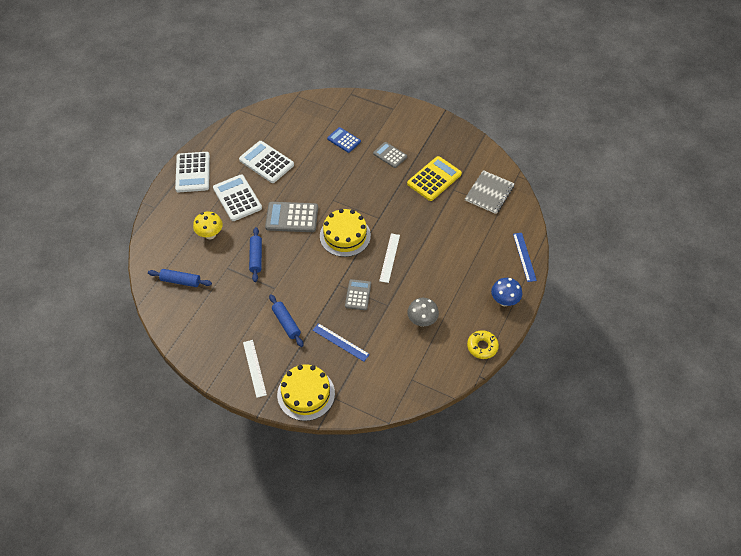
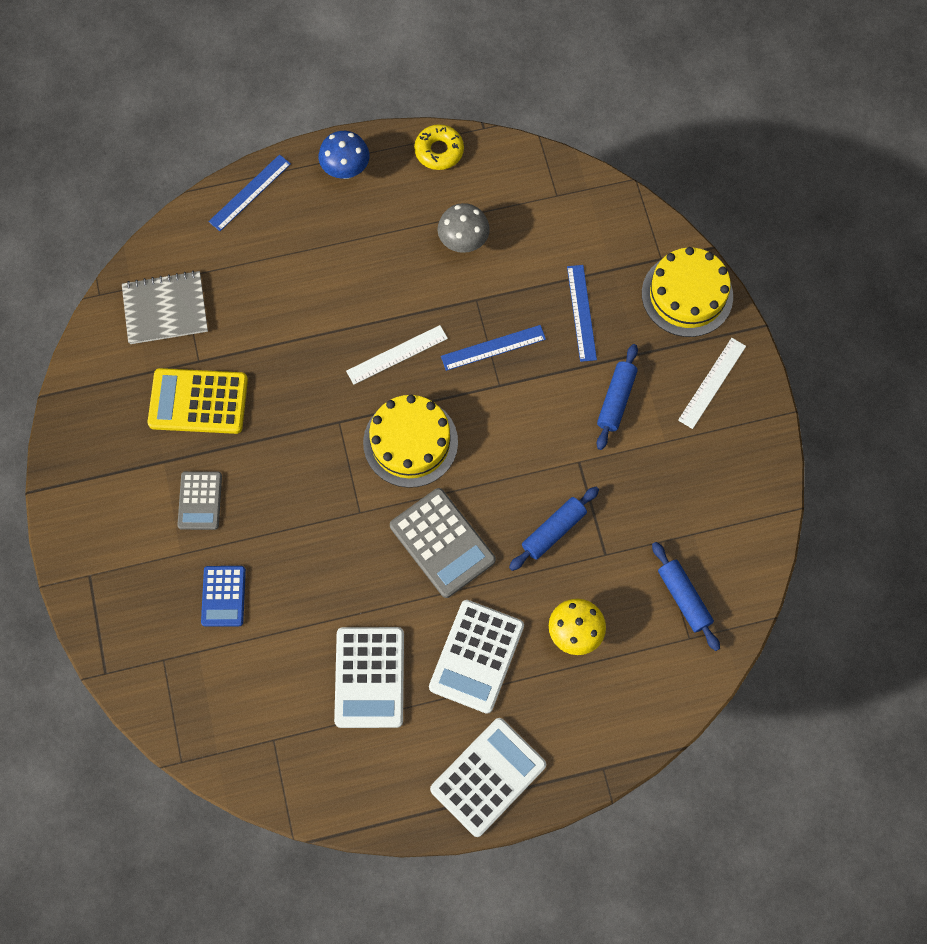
camera: 130 degrees left, 15 degrees up
(358, 295) = (493, 347): grey calculator -> blue ruler

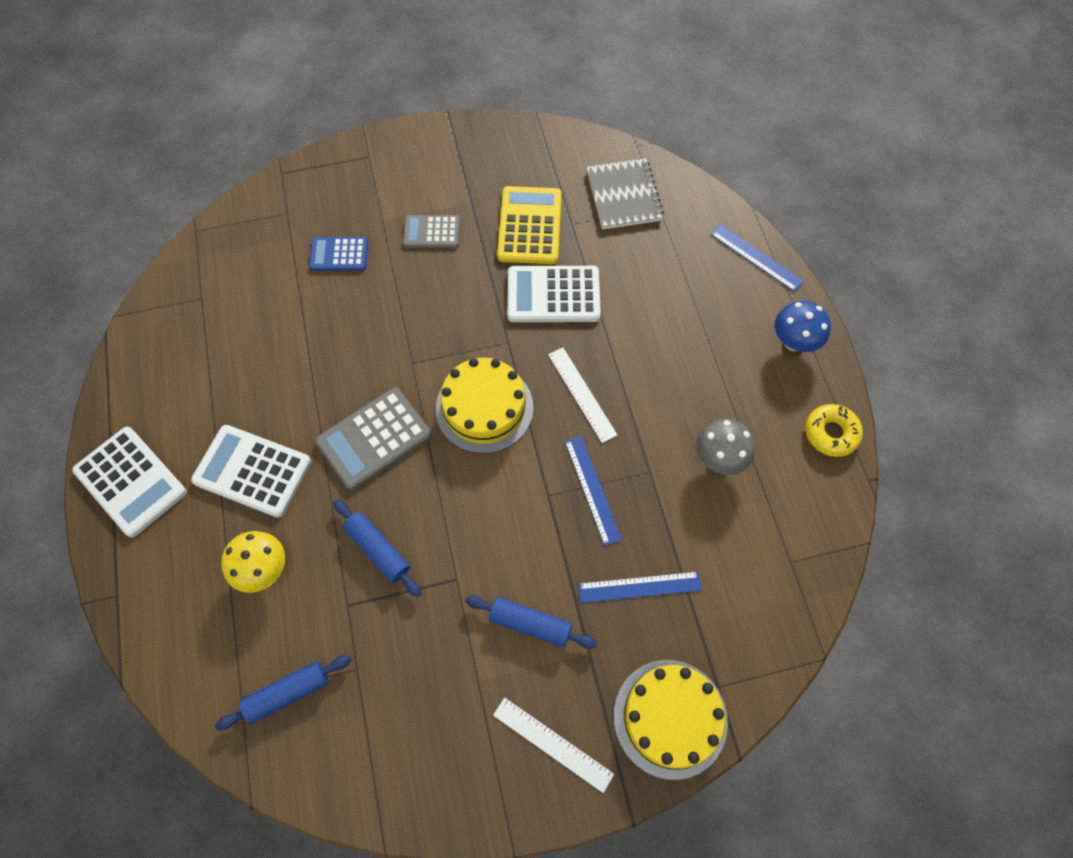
camera: 90 degrees right, 5 degrees down
(370, 677) = (246, 375): white calculator -> white calculator (553, 295)

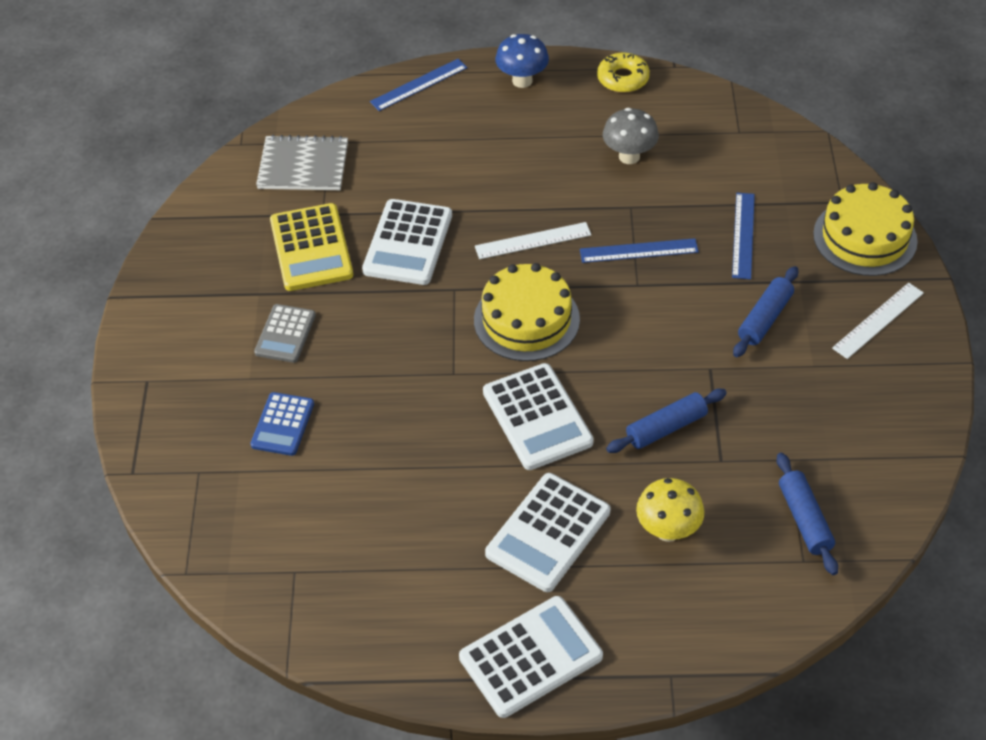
camera: 75 degrees left, 15 degrees down
(374, 439) = (537, 417): grey calculator -> white calculator
(529, 226) = (311, 248): yellow calculator -> yellow calculator turned 120 degrees counterclockwise

